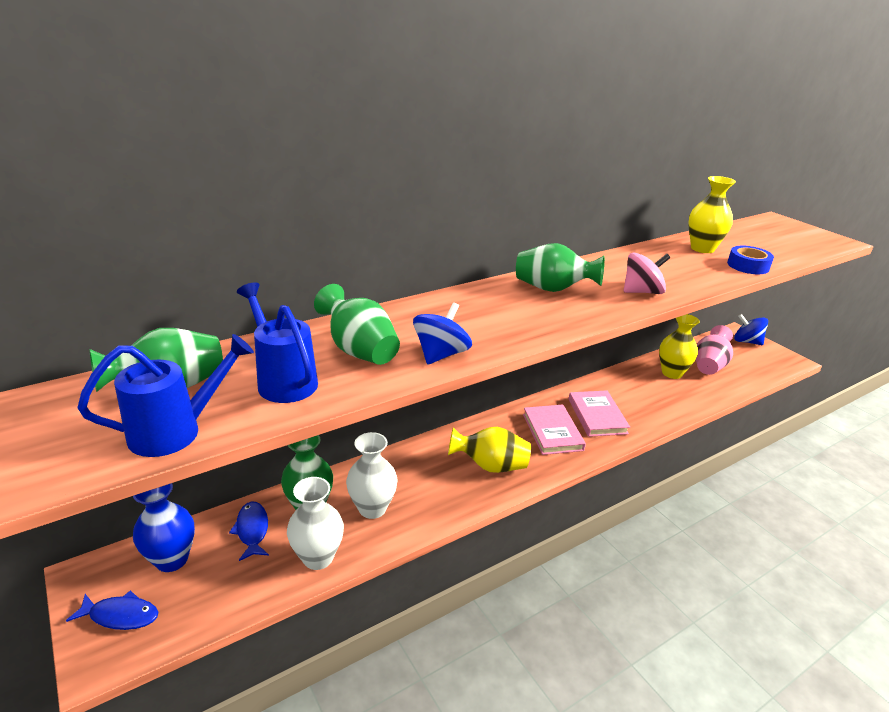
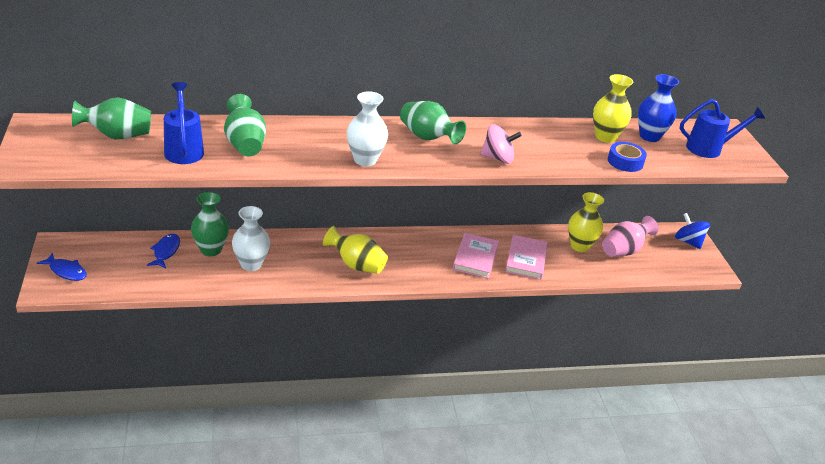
camera: 20 degrees right, 5 degrees up
(172, 559) = (109, 252): blue vase -> blue vase (649, 136)
(175, 431) = (105, 161): blue watering can -> blue watering can (709, 149)
(318, 557) = (196, 280): white vase -> white vase (365, 160)
(441, 354) = (295, 161): blue spinning top -> none
(552, 432) = (426, 258): pink book -> pink book (526, 259)

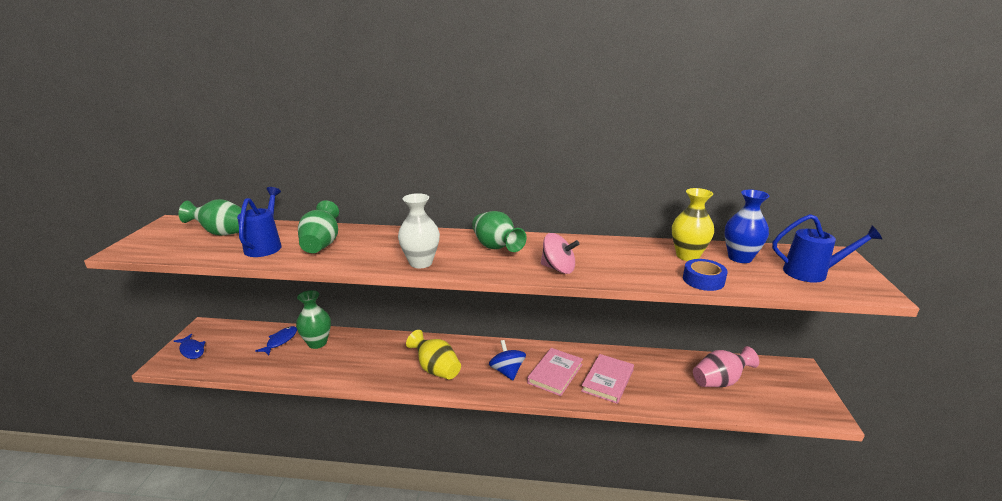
camera: 20 degrees right, 10 degrees down
(251, 264) = (342, 359): white vase -> none
(580, 246) = (670, 372): yellow vase -> none
(688, 242) = (798, 379): blue spinning top -> blue spinning top (507, 371)

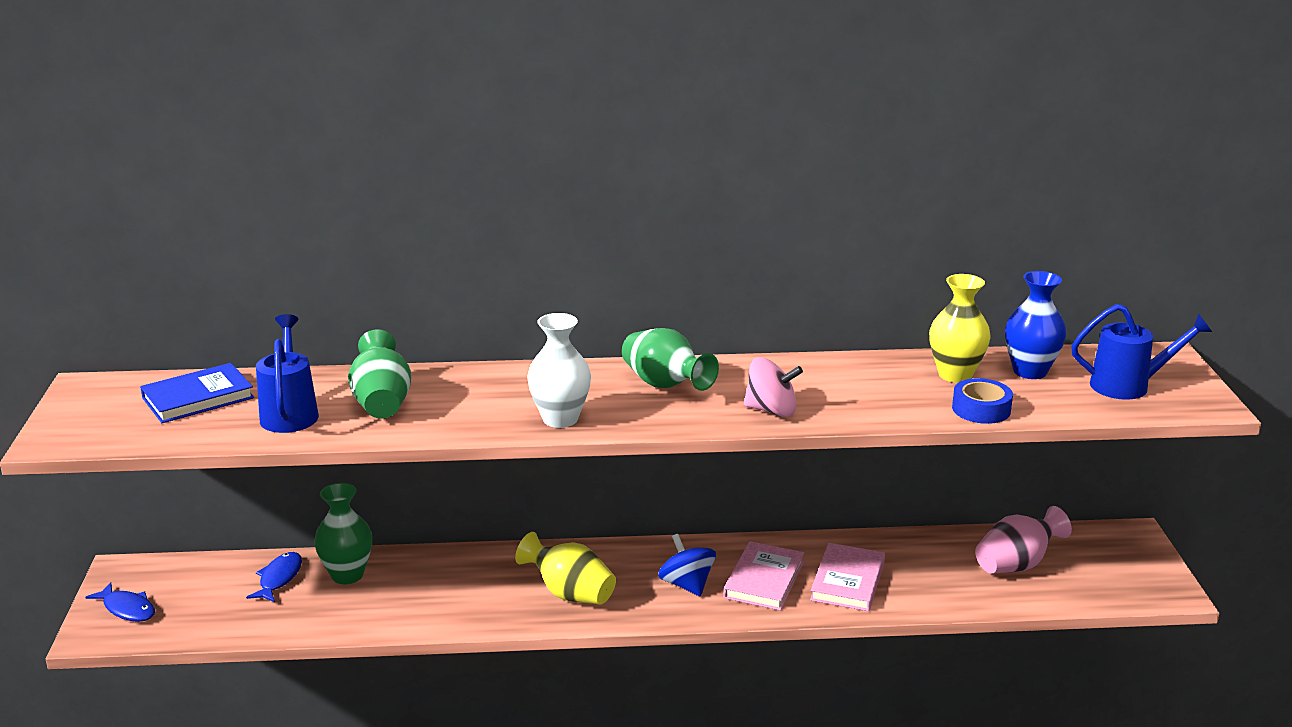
camera: 10 degrees left, 0 degrees up
(223, 233) = (198, 398): green vase -> blue book

